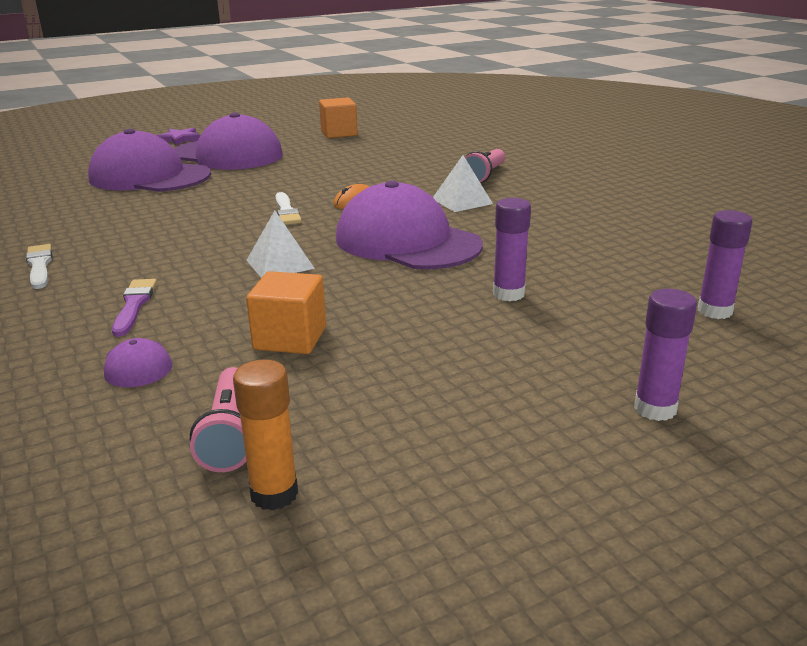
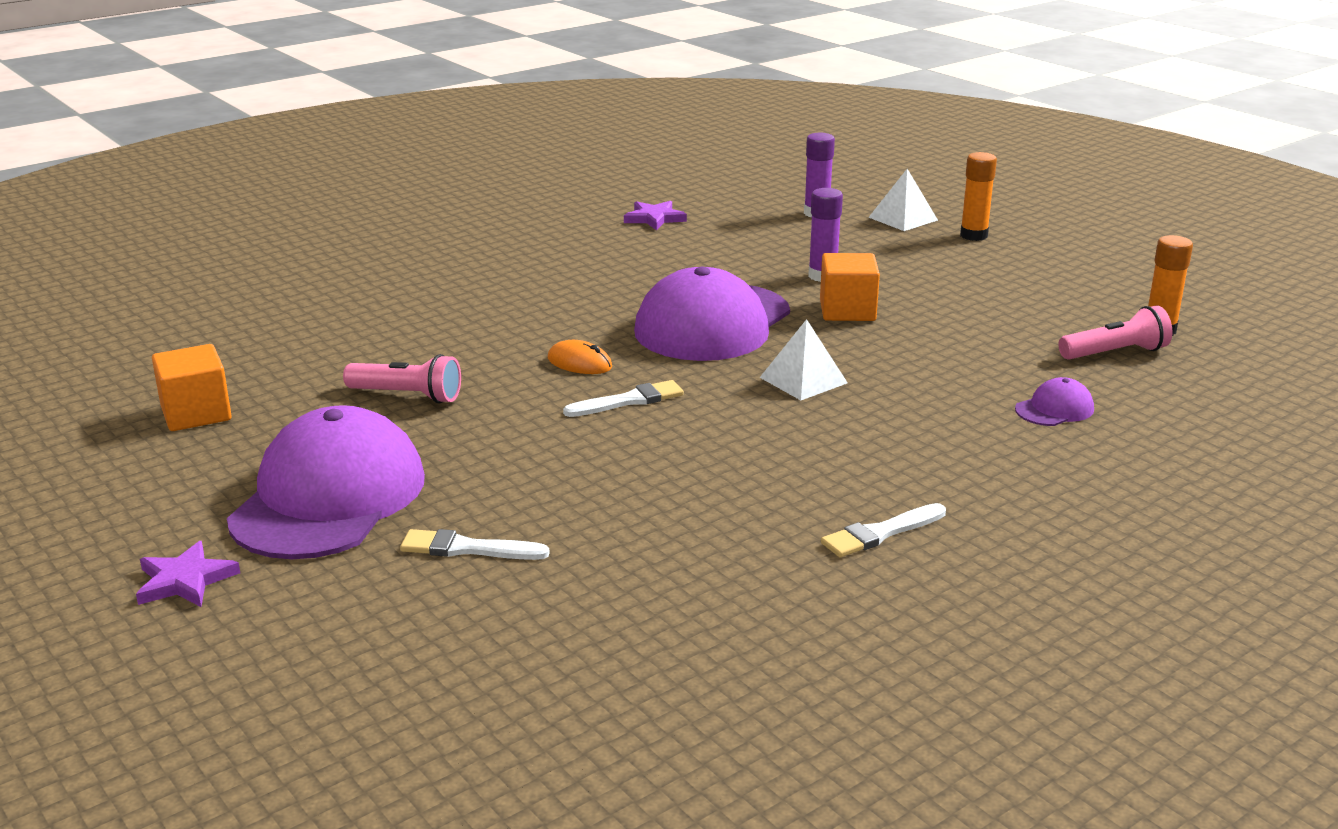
camera: 100 degrees left, 0 degrees up
(134, 305) = (947, 439): purple brush -> none
(149, 177) = (467, 548): purple cap -> white brush
(290, 338) = (962, 352): orange cube -> orange cube (847, 311)
(462, 201) = (571, 303): white pyramid -> white pyramid (903, 218)
(484, 176) = (467, 295): pink flashlight -> pink flashlight (408, 396)
(655, 409) = (973, 235): purple glue stick -> orange glue stick
(669, 234) = (654, 218): none -> purple star

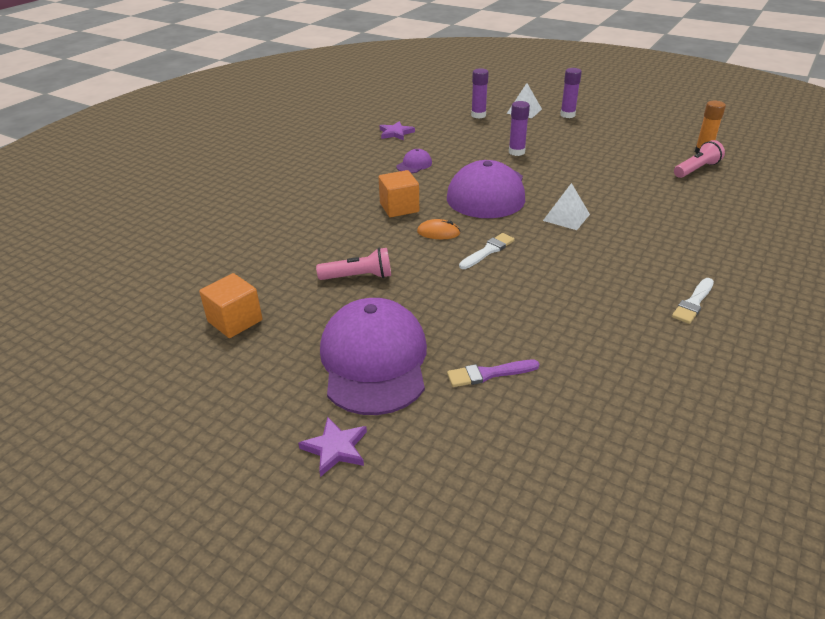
camera: 20 degrees left, 10 degrees up
(467, 548) = (489, 374): white brush -> purple brush
(847, 311) = (548, 170): orange cube -> orange cube (399, 207)
(973, 235) = (567, 115): orange glue stick -> purple glue stick
(1054, 409) = (701, 207): purple cap -> purple cap (414, 165)

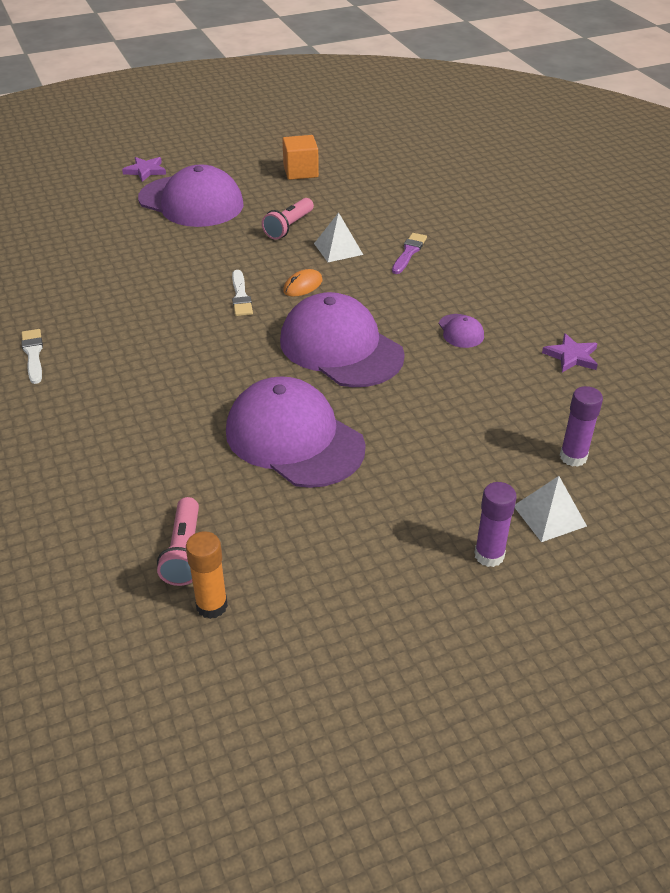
camera: 125 degrees right, 5 degrees up
(399, 207) = (373, 284): orange cube -> none
(489, 374) = (119, 233): purple brush -> purple brush (409, 252)
(516, 152) = (412, 422): purple glue stick -> none
(566, 217) = (230, 369): white pyramid -> white pyramid (338, 249)
(583, 175) = (294, 438): none -> purple cap

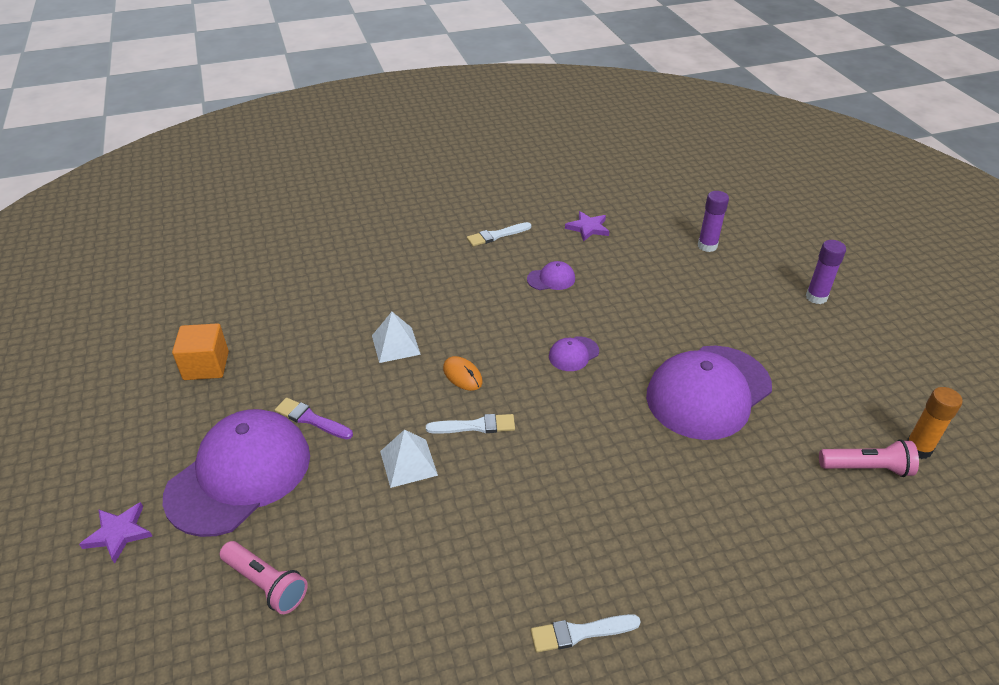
camera: 85 degrees left, 0 degrees up
(288, 227) = (337, 381): pink flashlight -> pink flashlight (266, 584)
(341, 348) = (573, 354): purple cap -> purple cap, size x0.41
(409, 252) = (416, 296): purple brush -> purple brush (311, 419)
(528, 292) = (496, 235): none -> white brush
(549, 516) = (770, 265): white pyramid -> white pyramid (408, 463)

